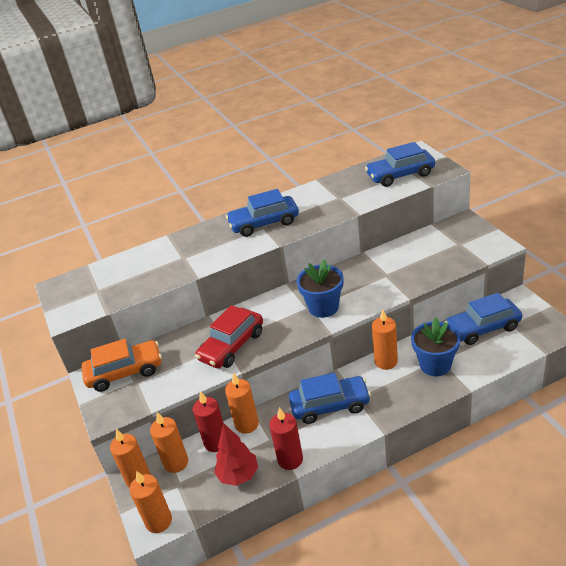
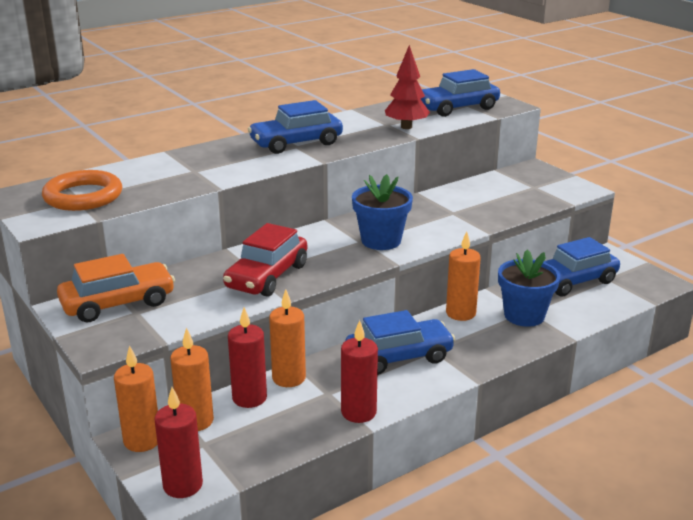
camera: 15 degrees left, 10 degrees down
(101, 288) = (83, 196): none -> orange ring
(158, 521) = (183, 485): orange candle -> red candle
(238, 475) = (289, 431): red tree -> red tree (406, 127)

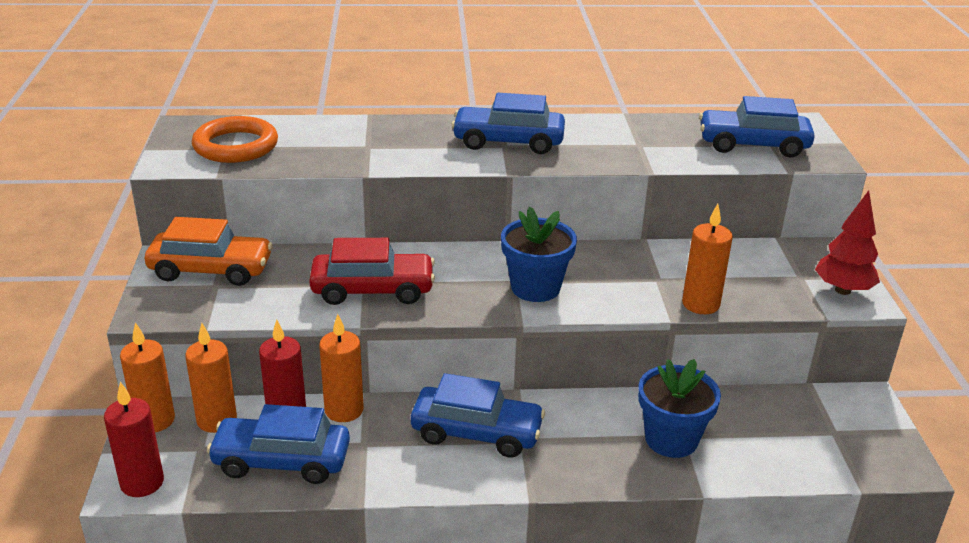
camera: 30 degrees right, 5 degrees up
(267, 276) = (373, 290): red car -> red car turned 150 degrees counterclockwise
(358, 412) = (371, 479): red candle -> none
(406, 127) = (657, 154): red tree -> red tree (842, 290)
(460, 313) = (599, 407): orange candle -> orange candle (700, 304)
(572, 281) = (781, 418): blue car -> blue car (281, 461)

